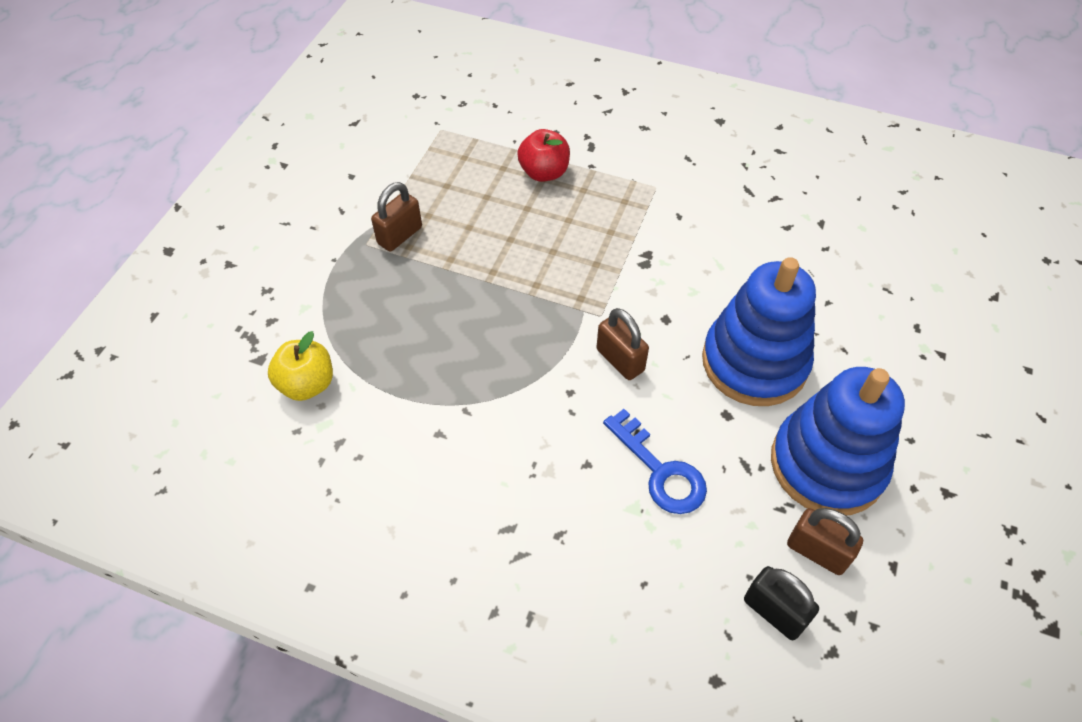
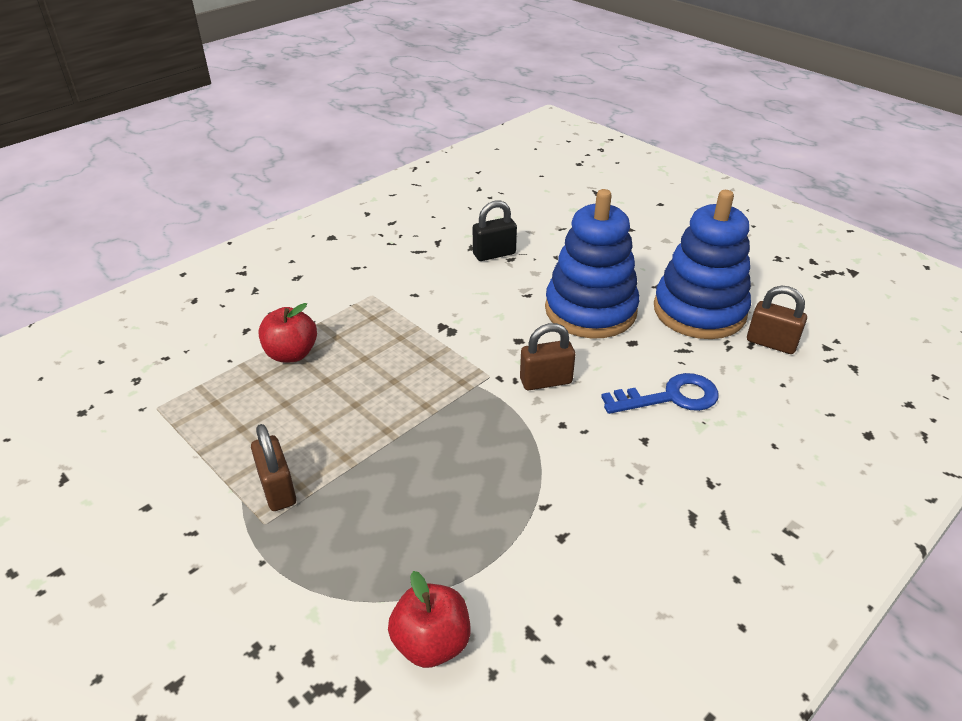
camera: 65 degrees left, 15 degrees down
(307, 384) = (431, 642): yellow apple -> red apple
(774, 612) = (816, 382): black padlock -> black padlock (494, 254)
(817, 551) = (771, 343): brown padlock -> brown padlock turned 60 degrees clockwise

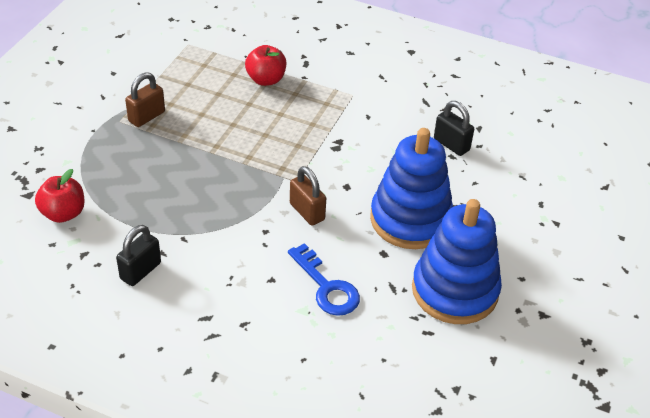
camera: 65 degrees right, 5 degrees up
(590, 568) = (140, 271): none -> black padlock
(771, 343) = (437, 346): brown padlock -> none

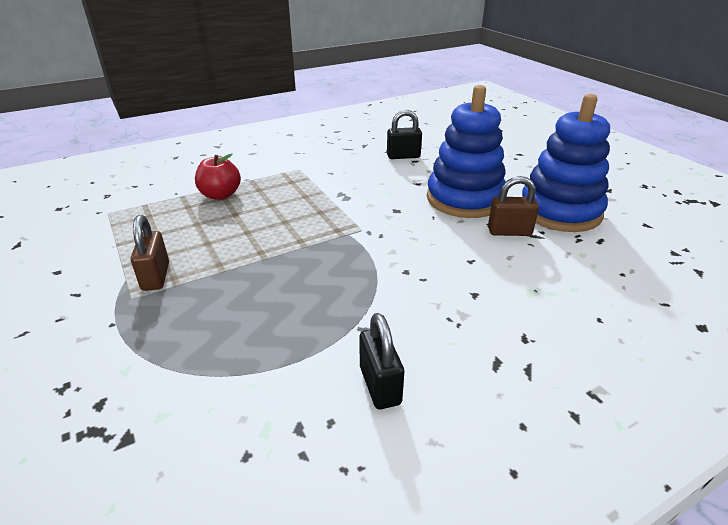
camera: 50 degrees left, 10 degrees down
(63, 213) = (207, 415): red apple -> none
(307, 212) = (405, 239): brown padlock -> brown padlock (509, 231)
(327, 287) = (510, 267): blue key -> none

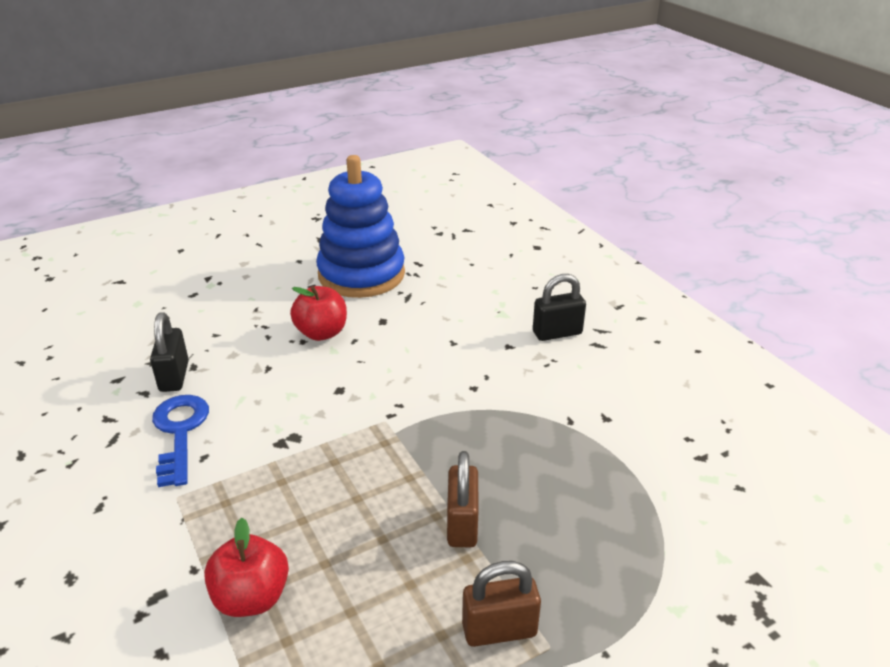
camera: 90 degrees left, 0 degrees up
(351, 163) = (180, 432): none -> blue key
(380, 385) = (641, 409): black padlock -> black padlock (557, 333)
(464, 199) = (321, 333): blue stacking toy -> red apple
(509, 231) = (399, 311): brown padlock -> brown padlock (462, 524)

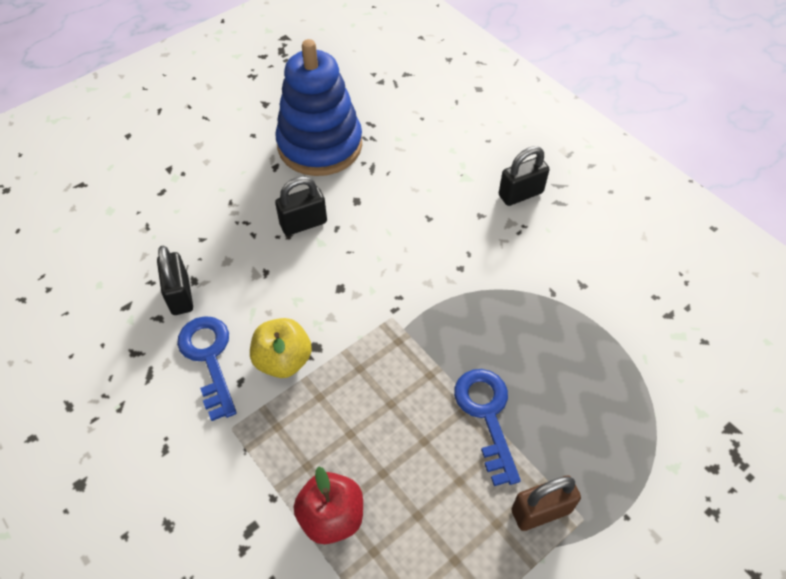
camera: 10 degrees left, 20 degrees up
(256, 444) = (283, 360): none -> yellow apple
(321, 333) = (303, 223): red apple -> black padlock
(462, 524) = (486, 415): brown padlock -> blue key

